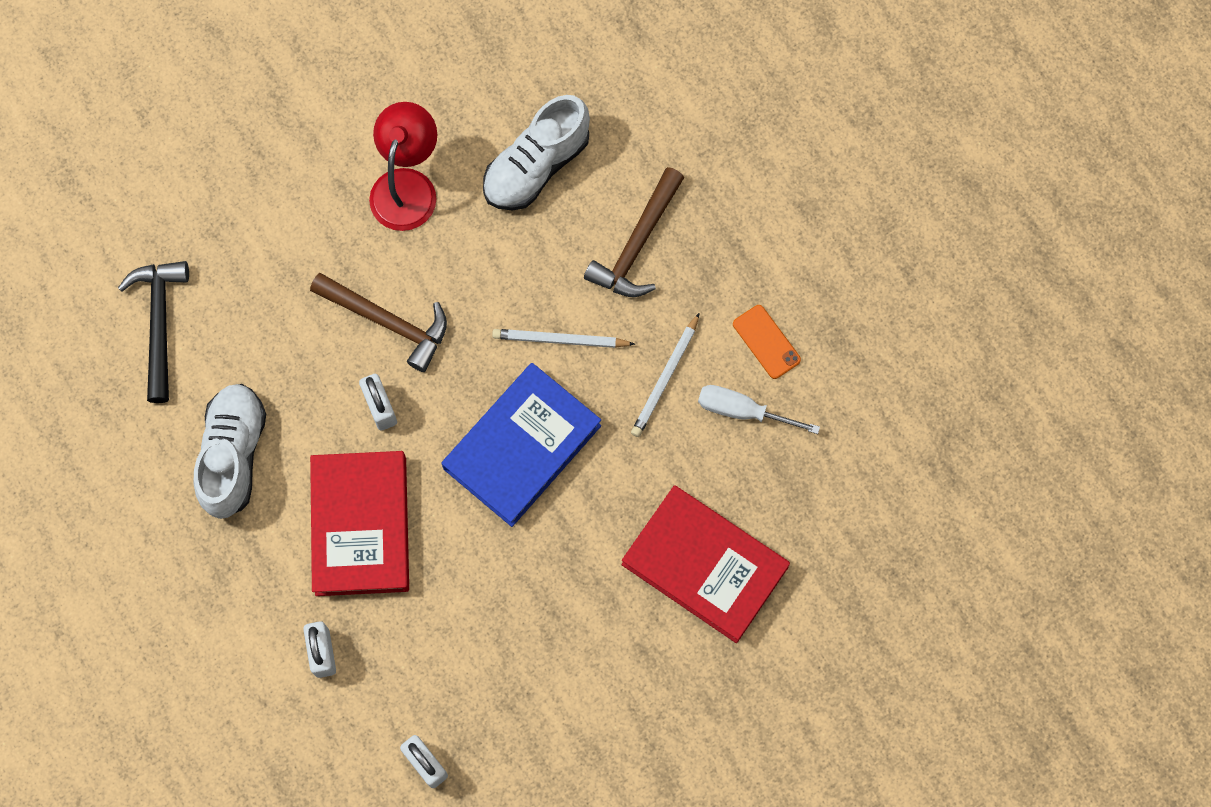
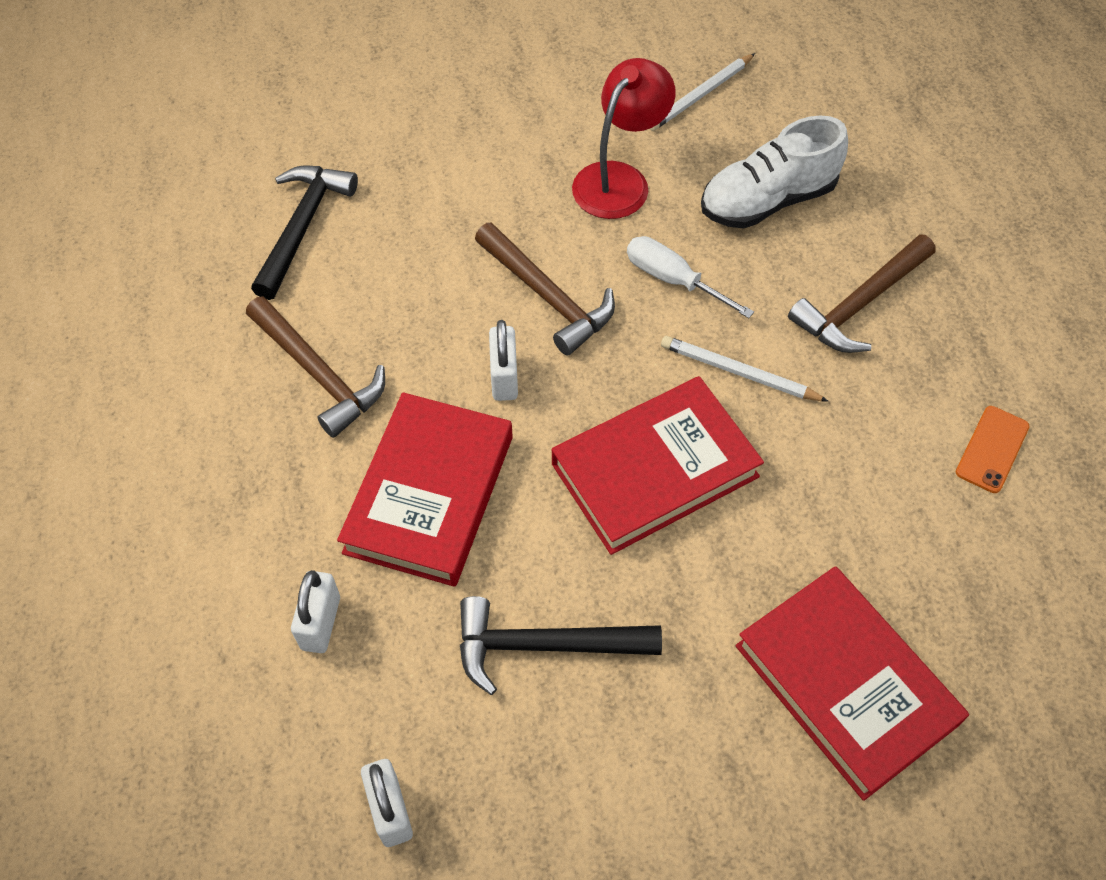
camera: 20 degrees right, 15 degrees down
(233, 455) = (319, 374): white shoe -> brown hammer
(488, 612) = (544, 646): none -> black hammer
(522, 447) = (654, 470): blue book -> red book
(665, 377) = (854, 449): white pencil -> white pencil (701, 95)
(743, 411) = (943, 516): white screwdriver -> white screwdriver (673, 280)
(766, 342) = (992, 449): orange phone -> orange phone turned 45 degrees clockwise

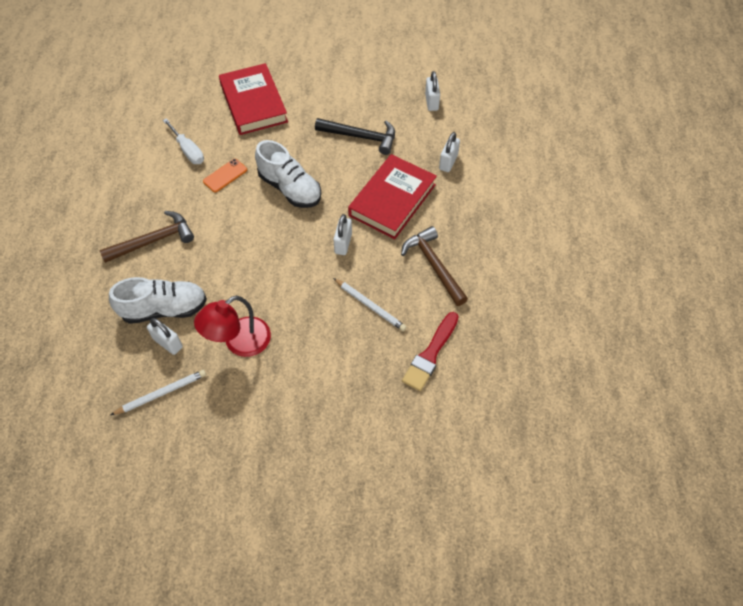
camera: 165 degrees left, 0 degrees up
(302, 227) = (430, 354): black hammer -> red brush
(548, 297) = (307, 280): brown hammer -> none
(654, 470) = (290, 188): red book -> white shoe
(673, 280) = (238, 274): white screwdriver -> white screwdriver (188, 150)
(731, 156) = (168, 343): none -> white padlock
(739, 372) = (231, 221): white pencil -> white pencil (370, 306)
(992, 449) = (141, 165): orange phone -> orange phone (225, 175)

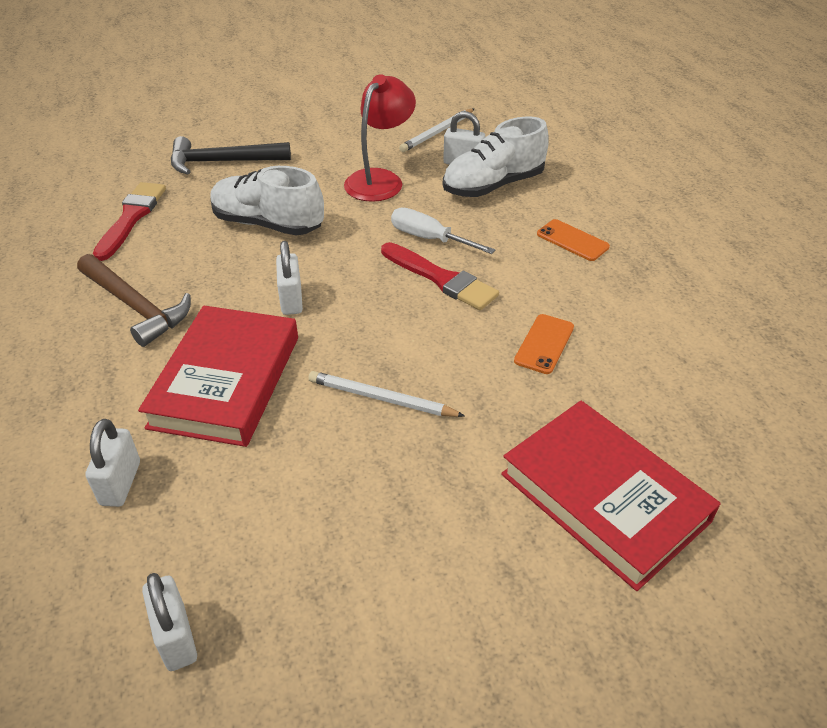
camera: 160 degrees right, 15 degrees down
(153, 240) = (572, 240): brown hammer -> orange phone
(188, 150) = (644, 366): white screwdriver -> white screwdriver (430, 239)
(251, 234) = (441, 279): none -> red brush
(290, 188) = (419, 353): white shoe -> white shoe (268, 224)
(361, 137) = (327, 486): black hammer -> black hammer (222, 162)
(370, 306) = (226, 243): white pencil -> white pencil (382, 398)

